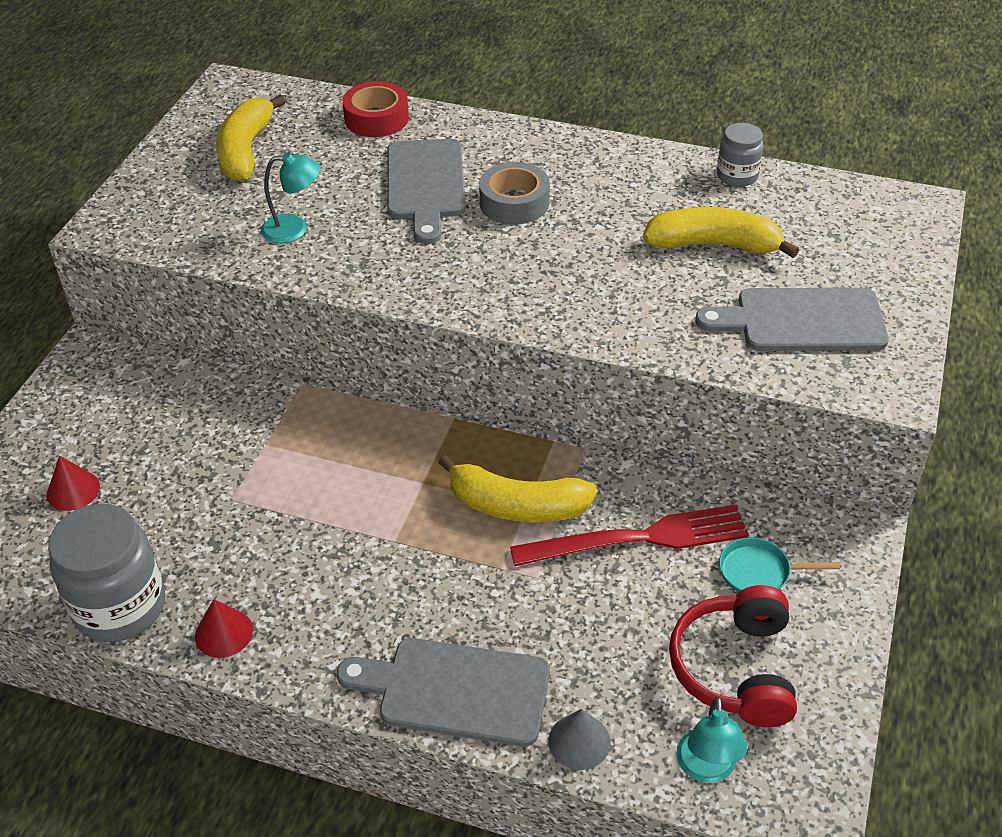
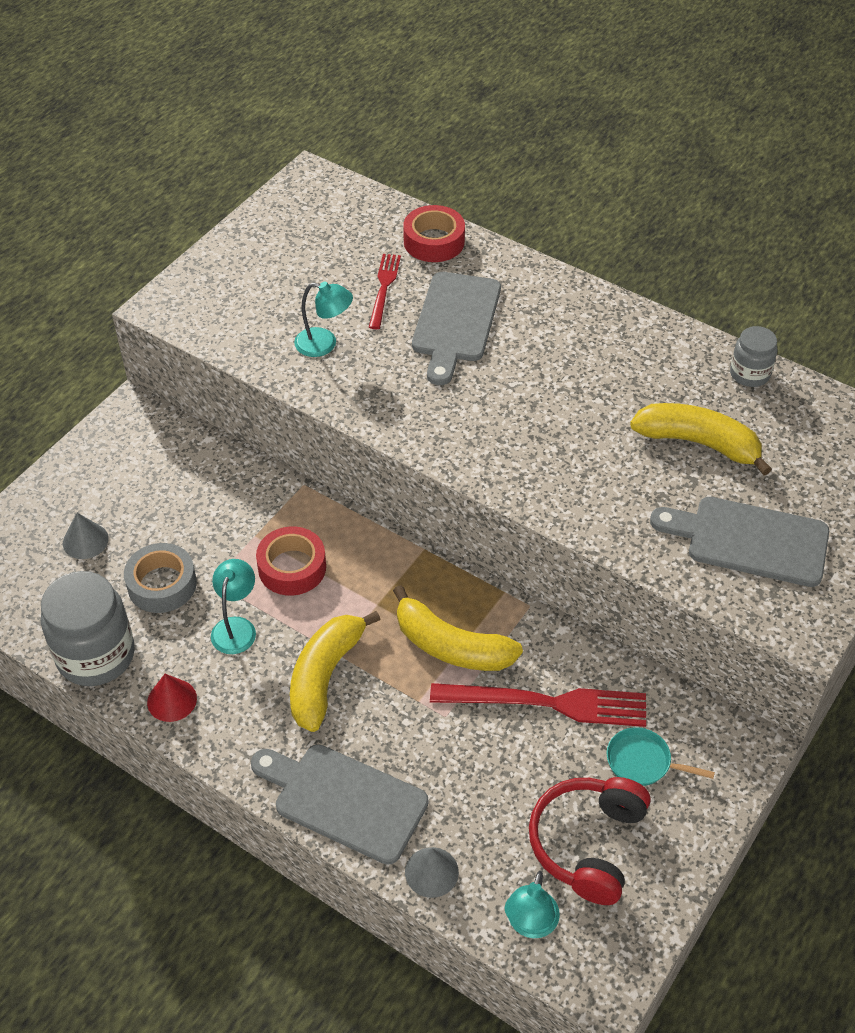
camera: 15 degrees right, 5 degrees up
(73, 490) = (85, 541): red cone -> grey cone
(246, 151) = (306, 253): yellow banana -> yellow banana (325, 676)
(274, 540) = (236, 627): none -> turquoise lamp
(317, 467) = (292, 567): none -> red tape
(340, 168) = (384, 288): none -> red fork
(514, 202) = (529, 358): grey tape -> grey tape (162, 584)

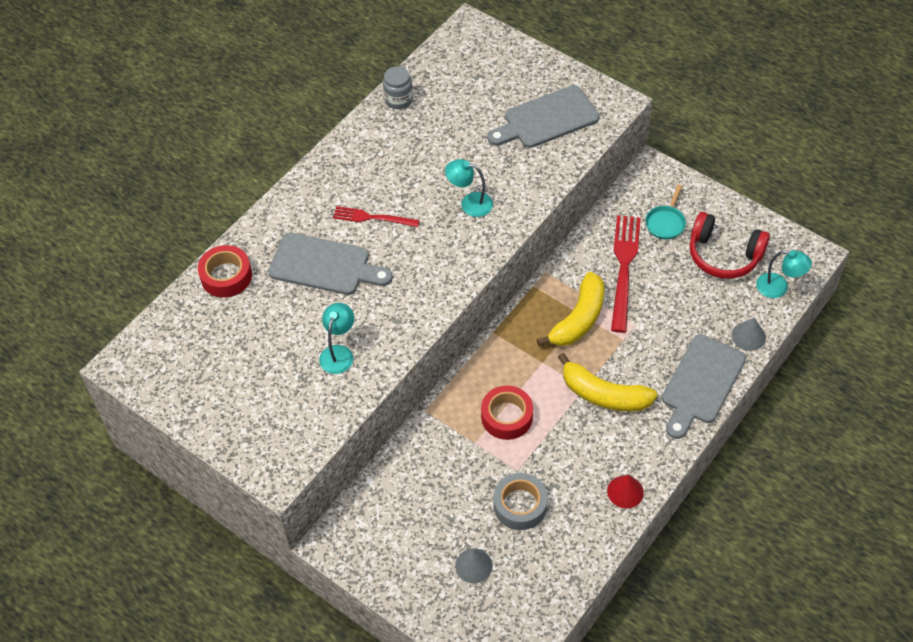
camera: 85 degrees left, 5 degrees up
(96, 655) = (586, 547): grey jar -> none
(236, 627) = (561, 452): turquoise lamp -> turquoise lamp (470, 203)
(384, 288) = (278, 312): red fork -> red fork (373, 218)
(699, 443) = (461, 134): yellow banana -> none
(749, 540) = (546, 119): grey cutting board -> grey cutting board turned 45 degrees clockwise

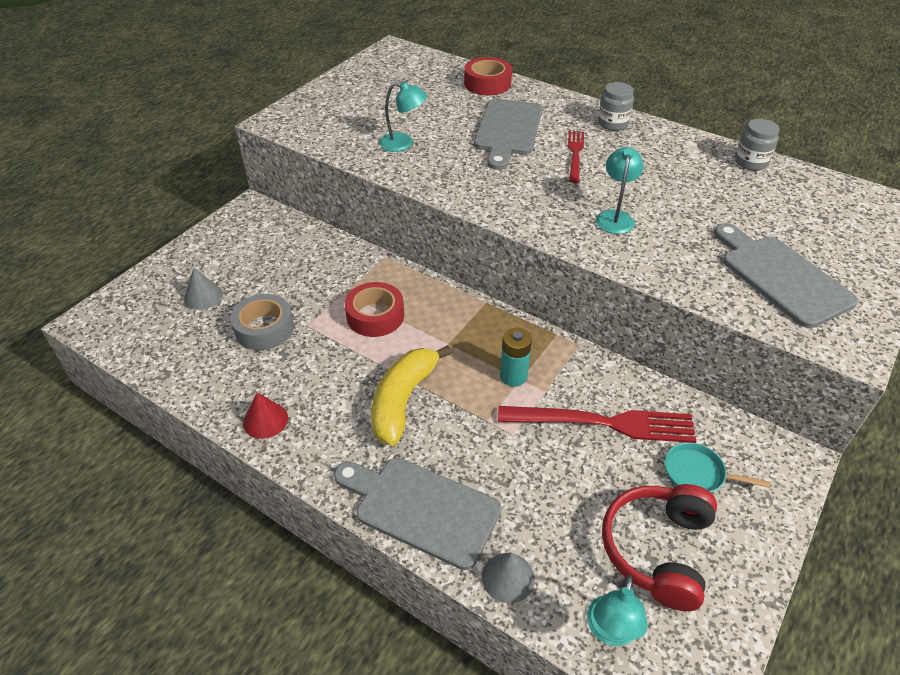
camera: 85 degrees right, 10 degrees down
(323, 182) = (612, 123): none -> grey jar
(578, 319) = (513, 376): yellow banana -> turquoise battery

